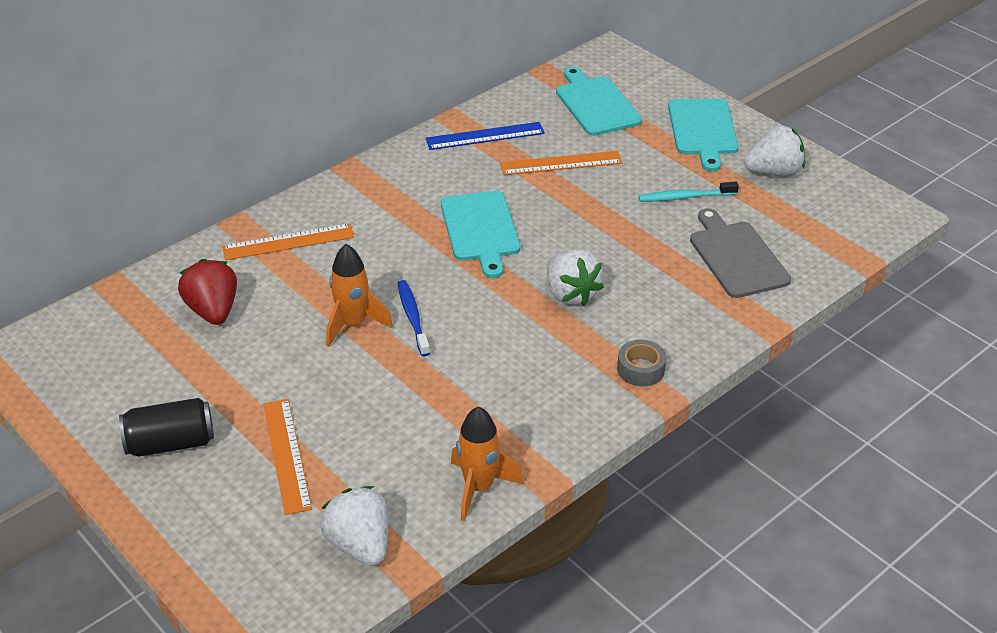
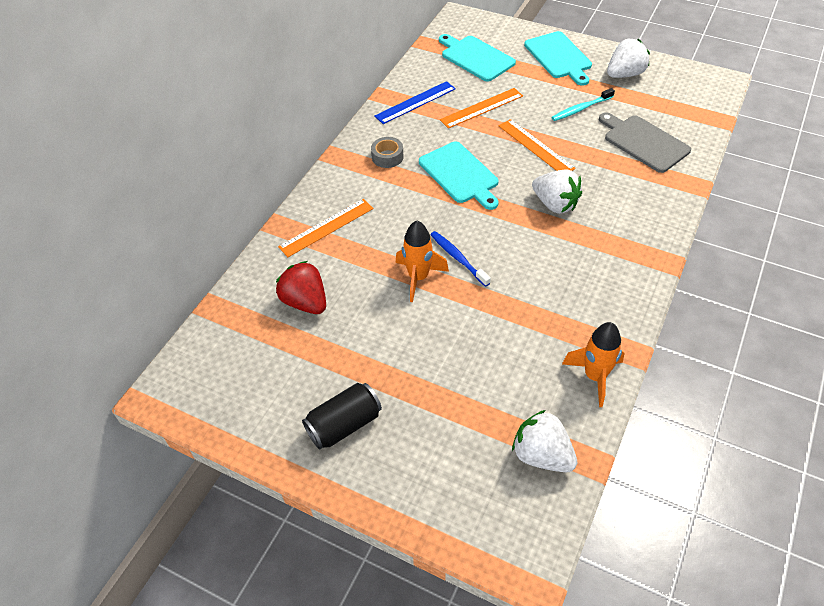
camera: 20 degrees left, 10 degrees up
(286, 455) = (439, 402): orange ruler -> orange ruler (535, 147)
(640, 369) = (640, 245): grey tape -> grey tape (387, 157)

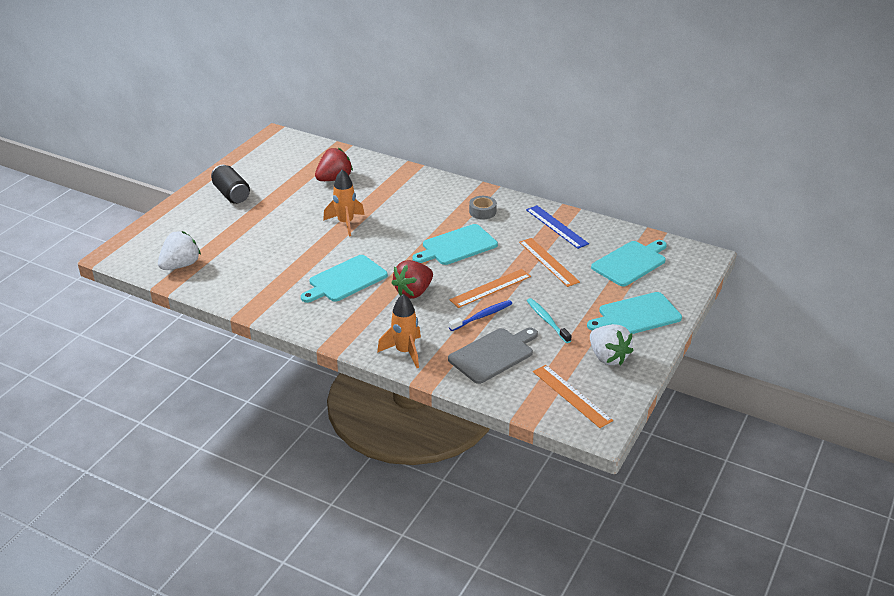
camera: 90 degrees right, 15 degrees down
(326, 227) = (404, 186): orange ruler -> orange ruler (571, 396)
(458, 258) = (361, 241): blue toothbrush -> blue toothbrush (482, 316)
(543, 265) = (345, 280): none -> turquoise cutting board
(555, 204) = (413, 292): white strawberry -> red strawberry
(595, 376) = (233, 293): orange rocket -> orange rocket (405, 352)

